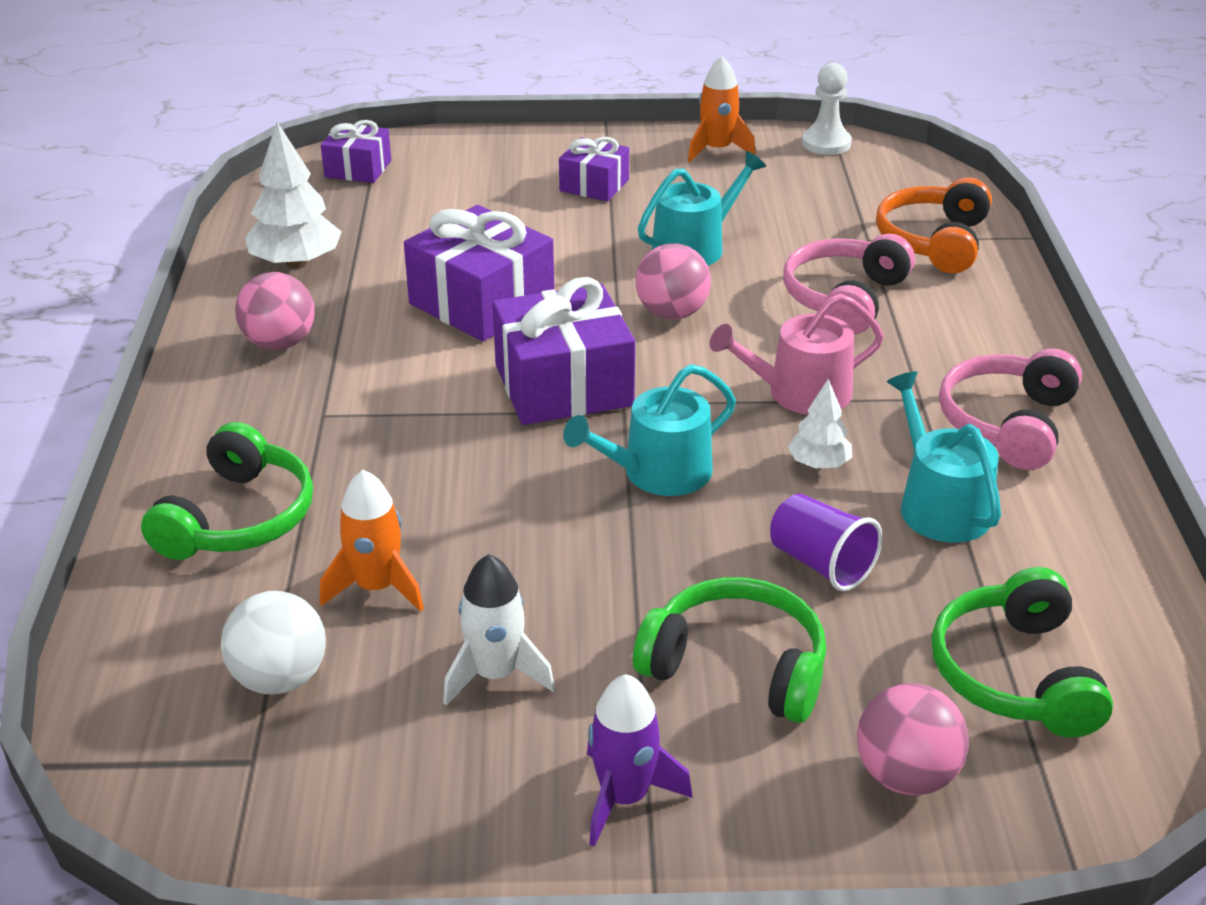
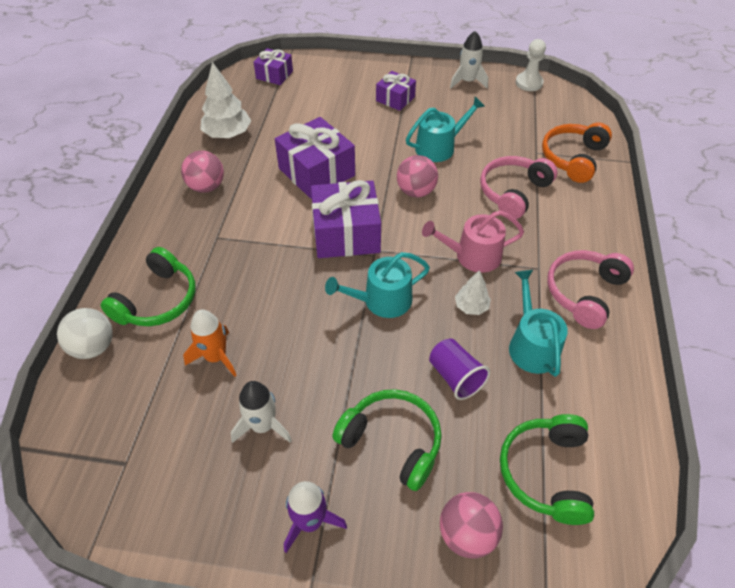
camera: 10 degrees right, 15 degrees up
(280, 678) = (152, 410): white ball -> white ball (93, 347)
(717, 150) = (467, 81): orange rocket -> white rocket

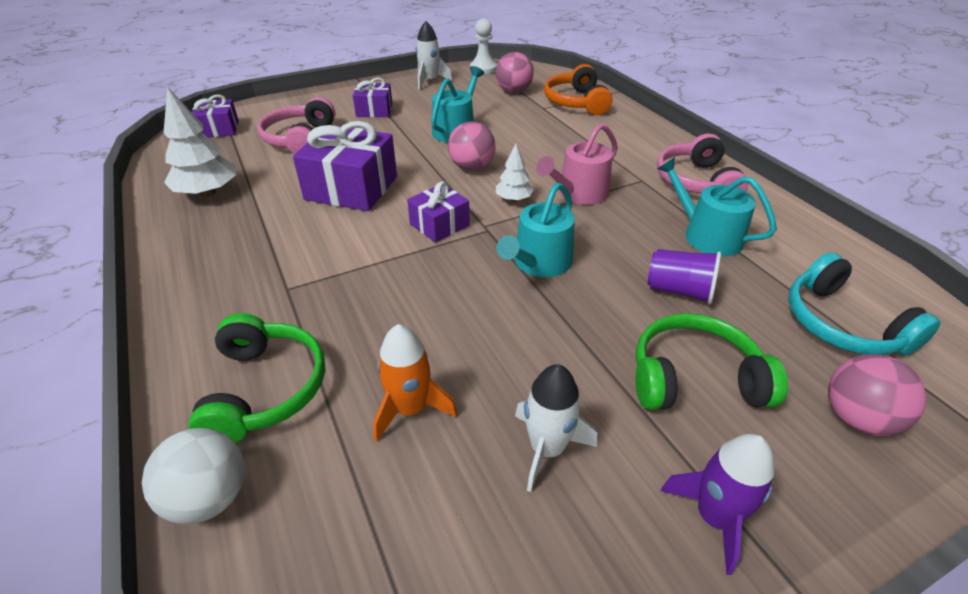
camera: 35 degrees left, 10 degrees down
(206, 187) = (225, 247): pink ball -> pink ball (513, 91)
(346, 234) = (439, 225): purple gift -> purple gift, size x0.57
(471, 307) = (624, 230): white tree -> white tree (513, 199)
(513, 192) = (558, 138): pink headphones -> pink headphones (300, 139)
(546, 472) = (842, 324): green headphones -> turquoise headphones

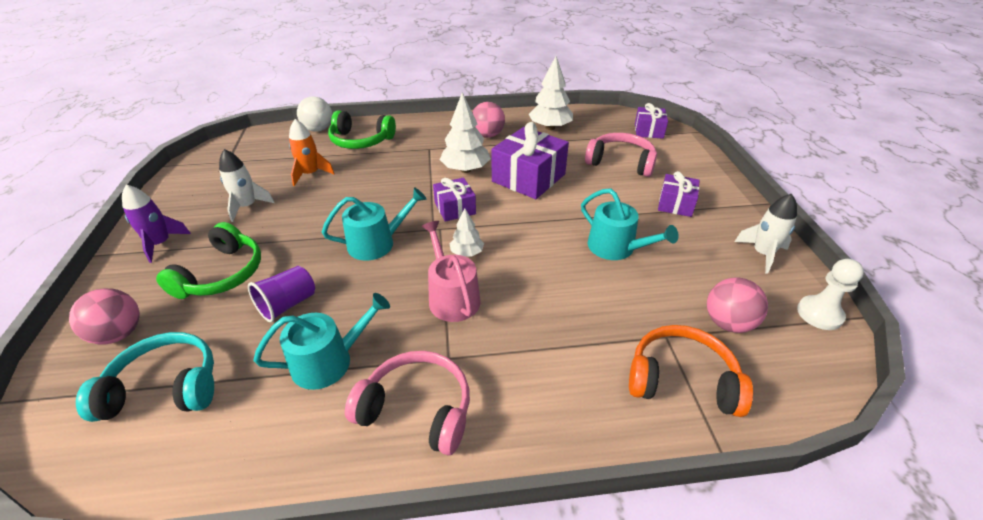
camera: 110 degrees right, 0 degrees up
(344, 238) = (465, 169): none -> white tree
(472, 167) = (533, 241): pink ball -> pink ball (487, 135)
(539, 263) = (377, 243): turquoise watering can -> turquoise watering can turned 105 degrees clockwise

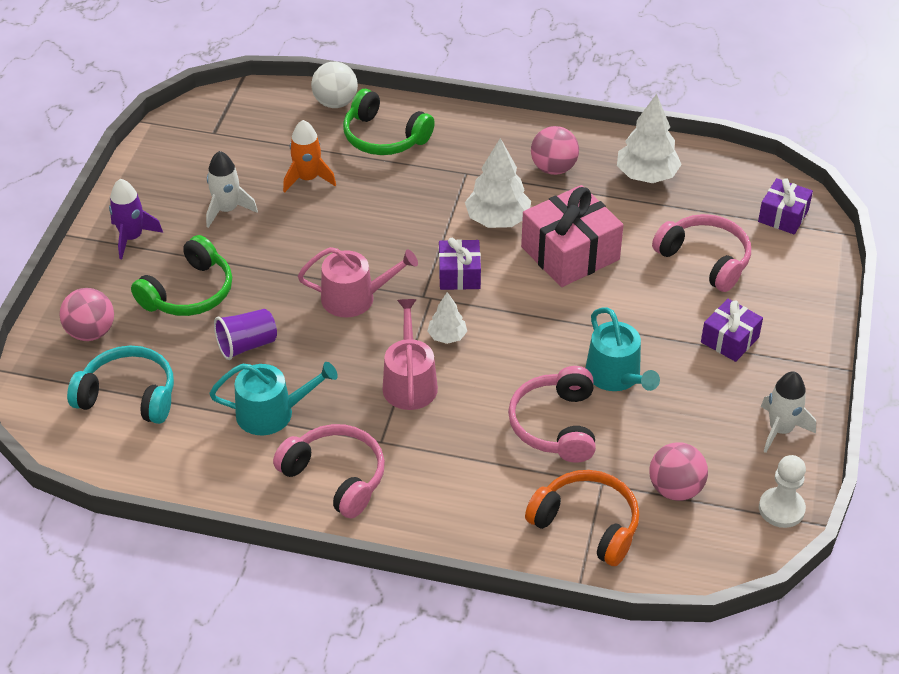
camera: 20 degrees right, 5 degrees up
(377, 243) = (355, 298): turquoise watering can -> pink watering can
(528, 178) = (570, 253): purple gift -> pink gift
(595, 298) = (556, 425): none -> pink headphones

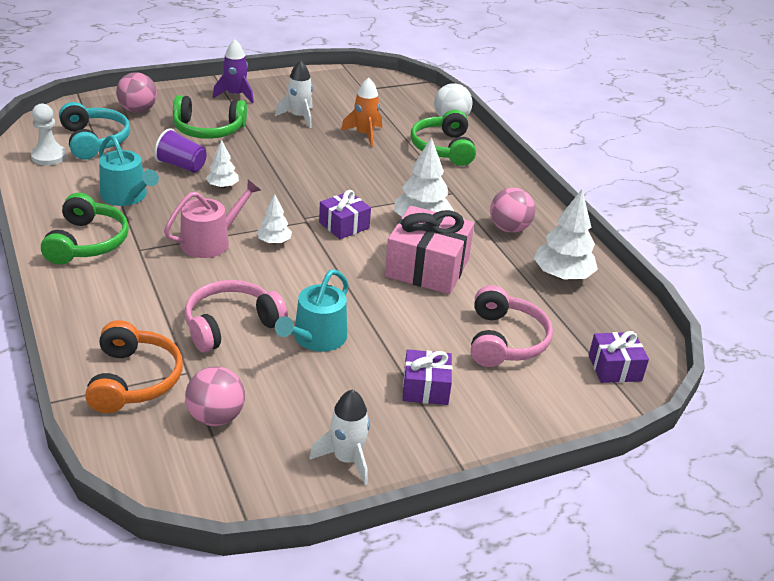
camera: 50 degrees right, 10 degrees down
(315, 330) = (222, 186): none -> white tree
(335, 477) = (87, 242): pink headphones -> green headphones
(355, 298) = (271, 190): pink watering can -> none
(781, 509) = (247, 495): white pawn -> white pawn (49, 156)

